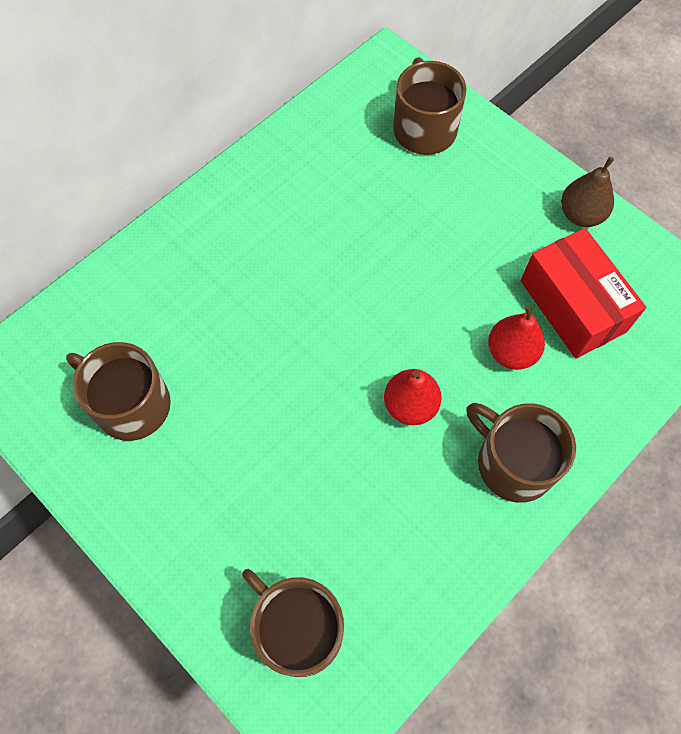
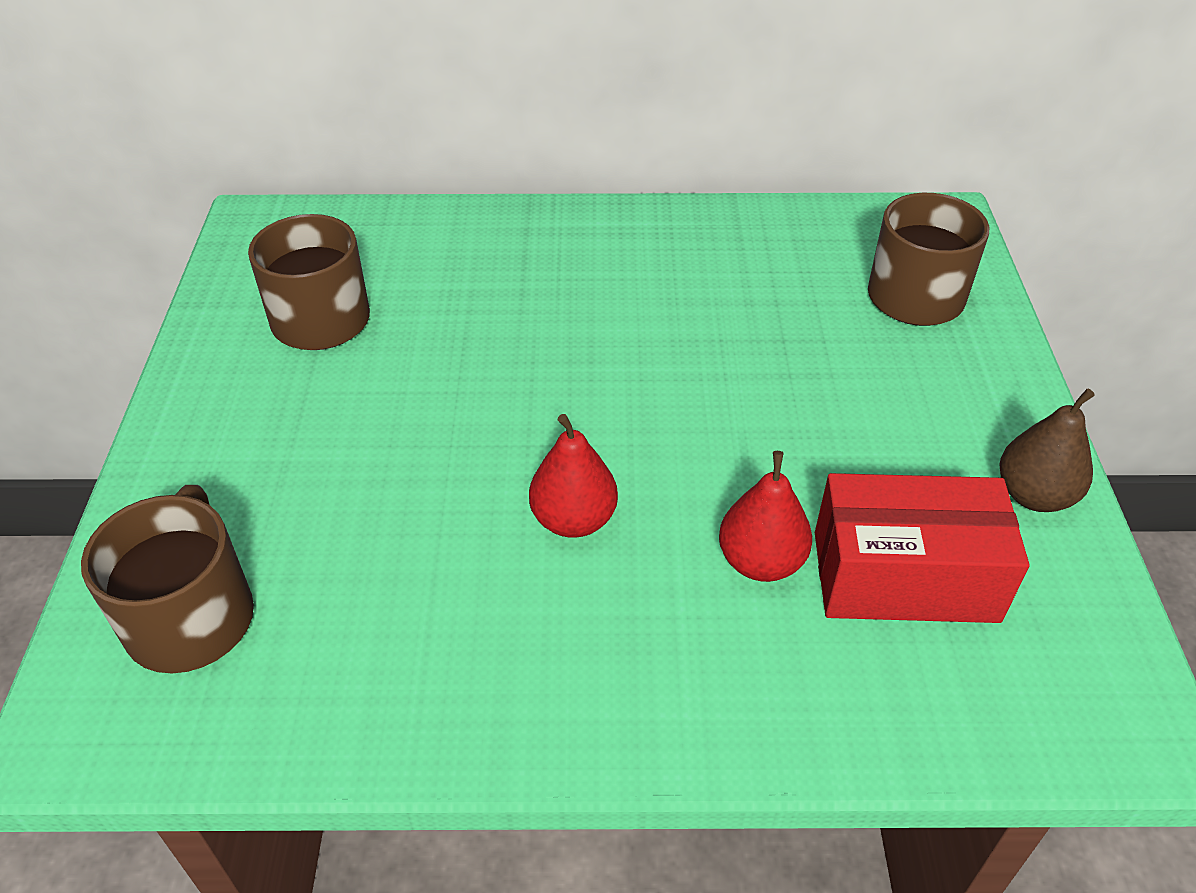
camera: 45 degrees right, 20 degrees down
(513, 463) = (619, 671): brown mug -> none
(572, 306) = (904, 576): red box -> red box turned 75 degrees clockwise

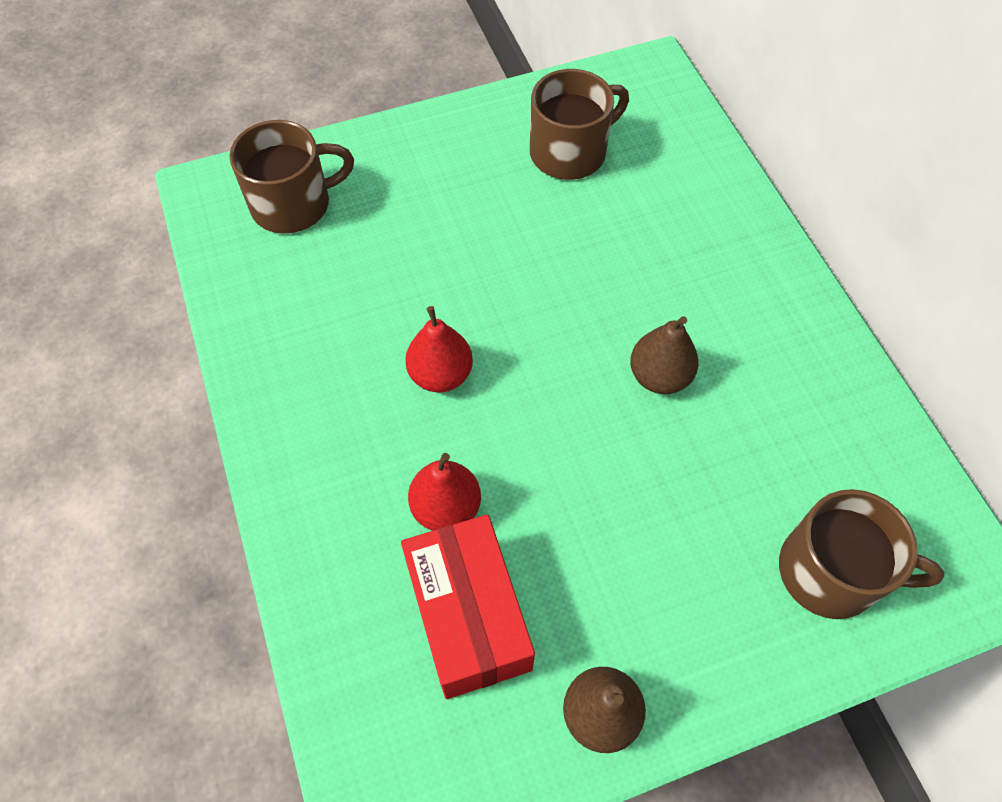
camera: 70 degrees right, 15 degrees up
(664, 339) = (659, 376): none -> brown pear

